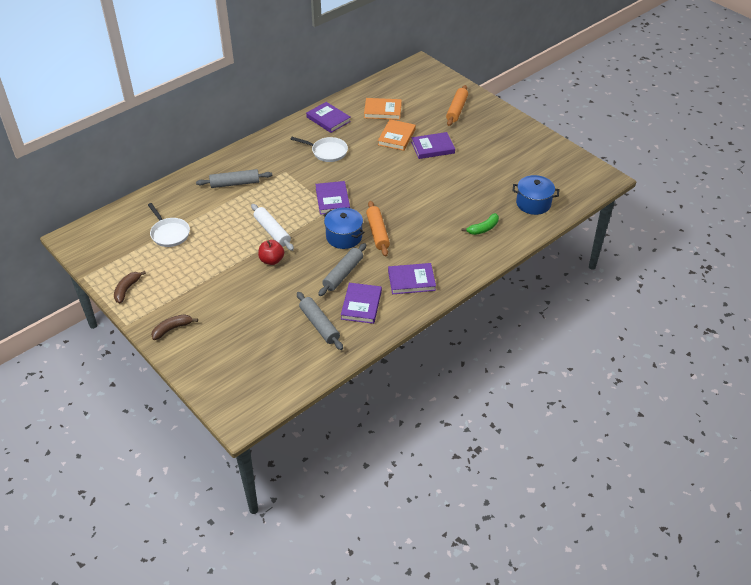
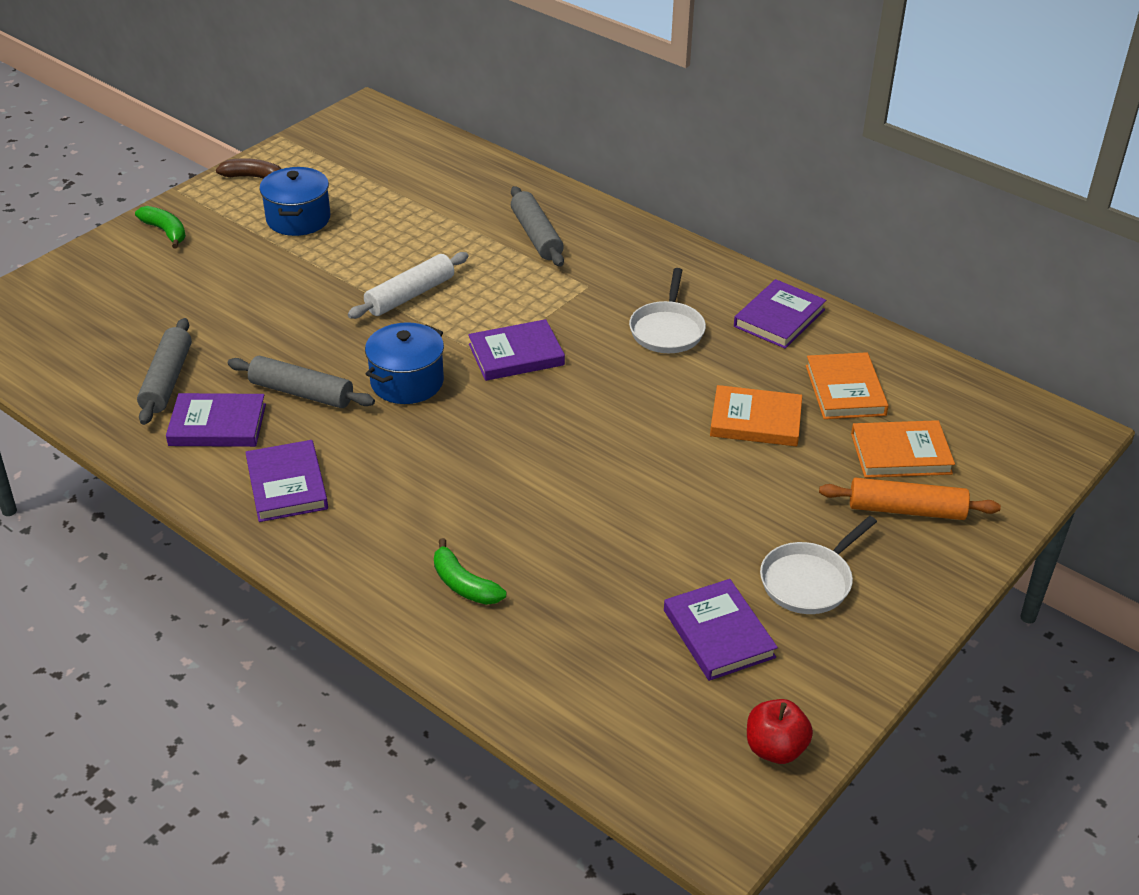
camera: 80 degrees right, 5 degrees down
(169, 233) = (390, 192): white pan -> white pan (809, 580)
(172, 329) = (165, 232): brown banana -> green banana
(271, 260) = (332, 305): red apple -> red apple (775, 748)
(319, 325) = (167, 380): grey rolling pin -> grey rolling pin turned 45 degrees counterclockwise
(377, 233) = (426, 425): orange rolling pin -> none
(424, 105) = (901, 454): none -> orange book
(432, 147) = (737, 480): purple book -> purple book (719, 633)
(533, 203) = (573, 672): blue pot -> blue pot (298, 219)

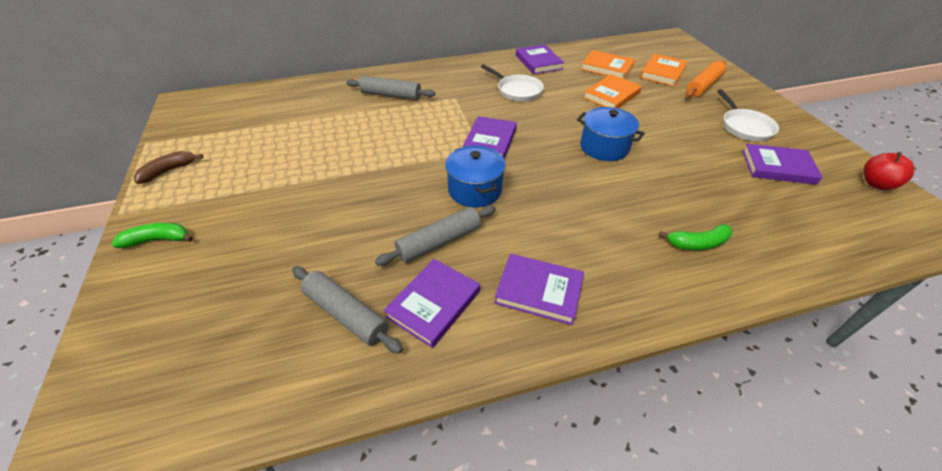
camera: 55 degrees left, 5 degrees up
(298, 219) = (247, 170): blue pot -> blue pot (604, 147)
(410, 295) = (389, 156): white rolling pin -> none

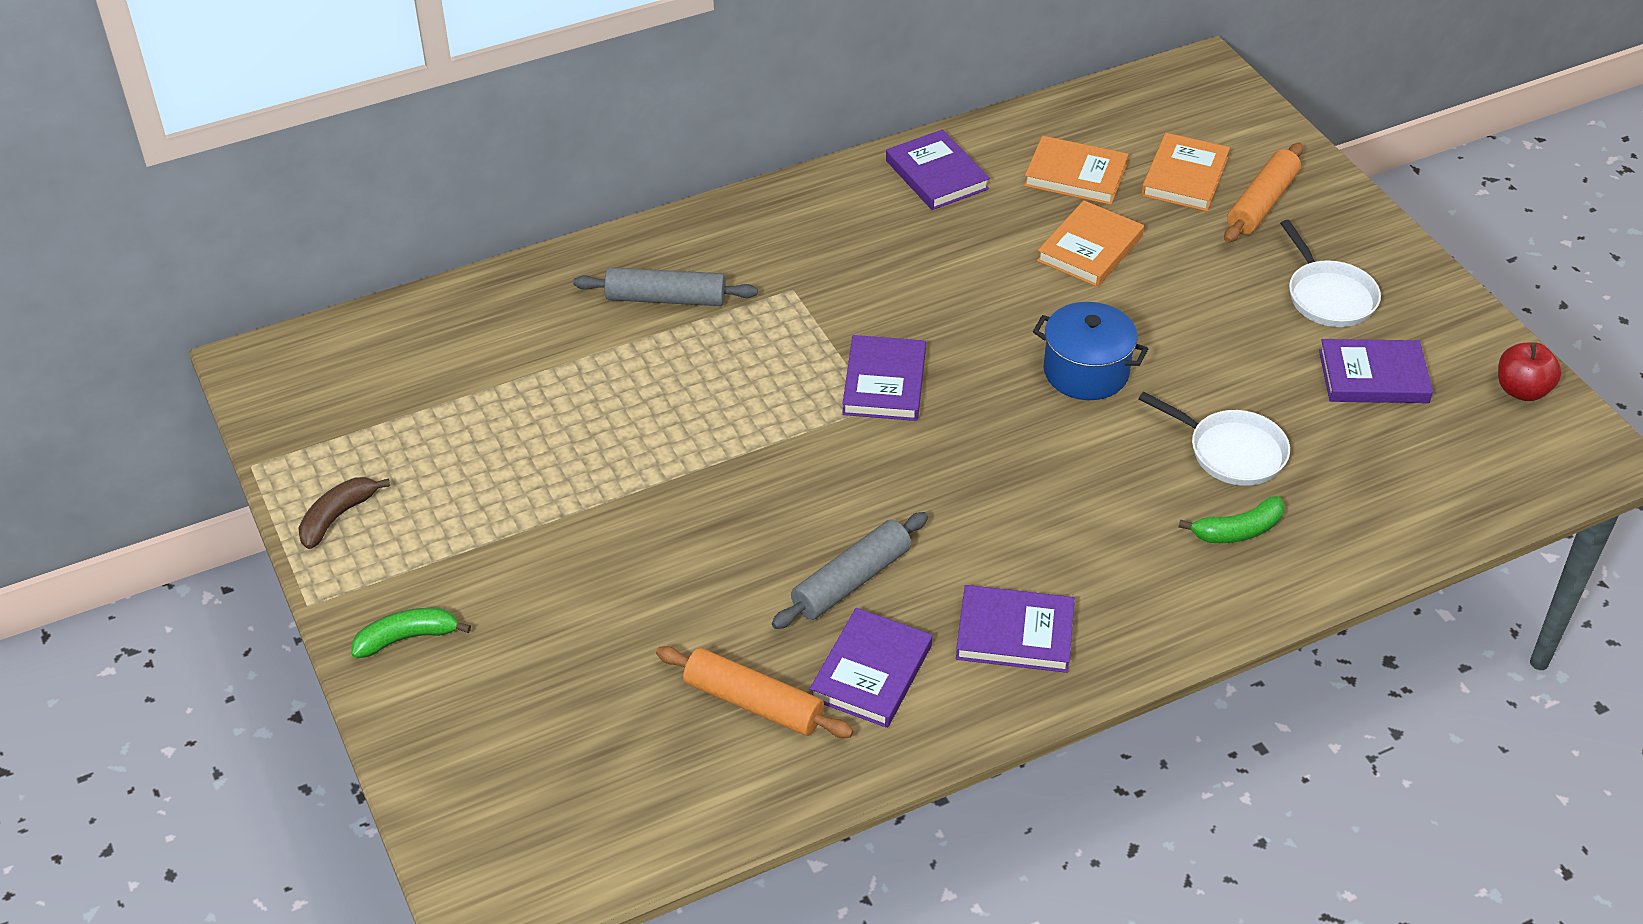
camera: 10 degrees left, 0 degrees up
(346, 314) = (753, 703): grey rolling pin -> orange rolling pin
(475, 190) = (882, 484): blue pot -> none
(517, 90) = (908, 257): white pan -> white pan (1231, 451)

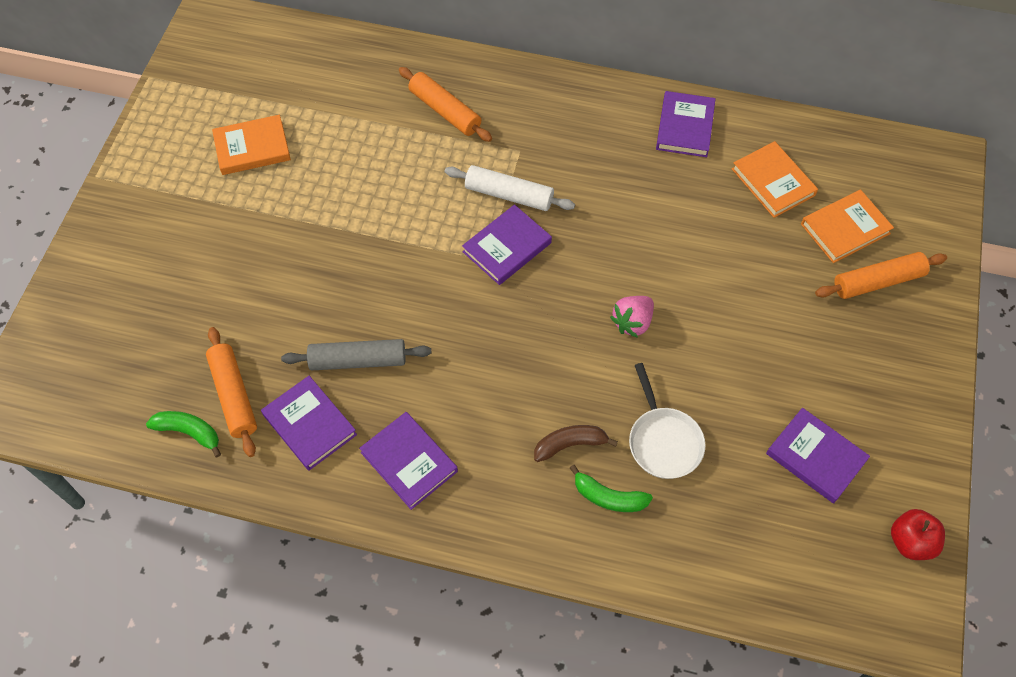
camera: 40 degrees right, 15 degrees up
(337, 517) = (156, 135): brown banana -> brown banana (570, 444)
(407, 638) = (118, 229): green banana -> green banana (189, 432)
(666, 299) = (445, 111): grey rolling pin -> orange rolling pin
(830, 335) = (509, 195): none -> white rolling pin
(871, 672) = (310, 424): purple book -> purple book turned 75 degrees clockwise
(1086, 371) = (632, 322): blue pot -> pink strawberry
(1089, 248) = (726, 239): orange book -> orange book (252, 148)
(1328, 296) = (849, 378): white pan -> none

